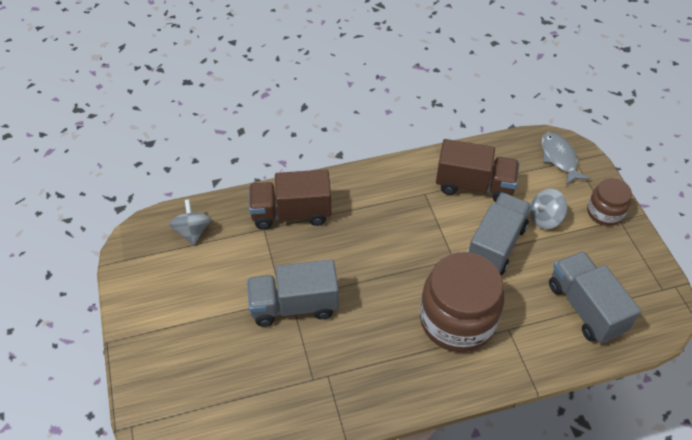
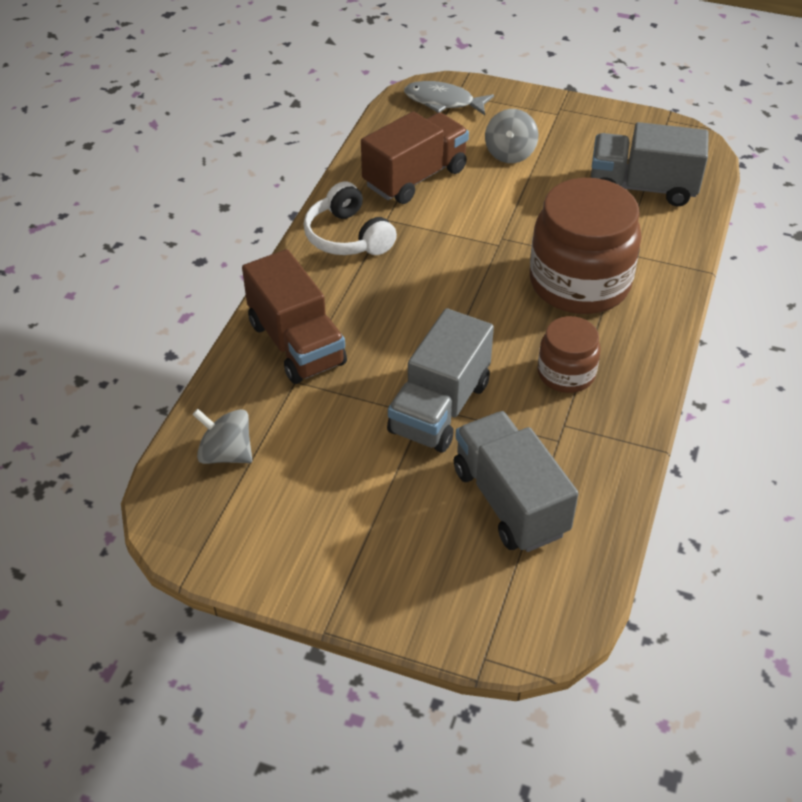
camera: 55 degrees left, 5 degrees down
(291, 213) = (296, 343): brown truck -> brown truck turned 60 degrees counterclockwise
(393, 185) = (348, 237): none -> white headphones
(495, 245) = (510, 205): grey truck -> grey truck (509, 501)
(604, 212) = (542, 112): brown jar -> brown jar (566, 373)

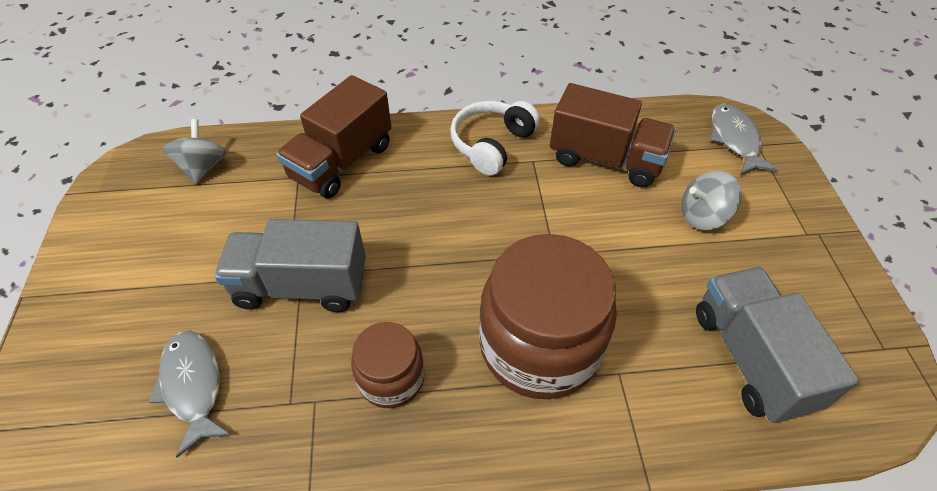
camera: 65 degrees right, 5 degrees up
(509, 501) = (193, 385): grey truck -> grey fish

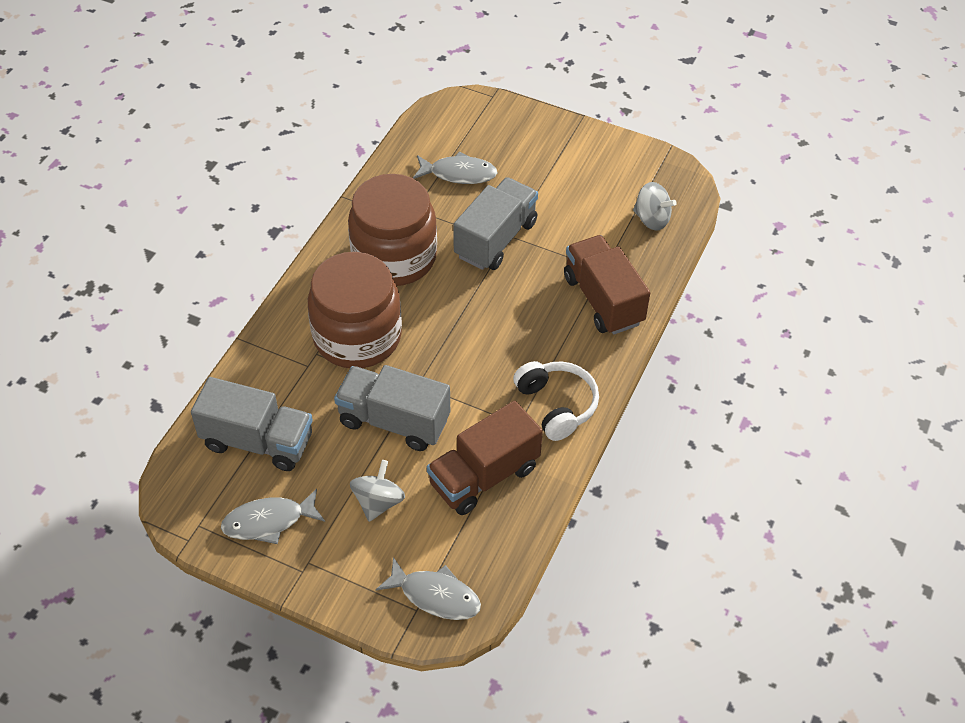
camera: 120 degrees right, 0 degrees up
(391, 378) = (394, 257): brown jar -> brown jar, size x1.88
(613, 250) = (394, 421): none -> grey truck
(811, 288) = (268, 521): none -> grey fish

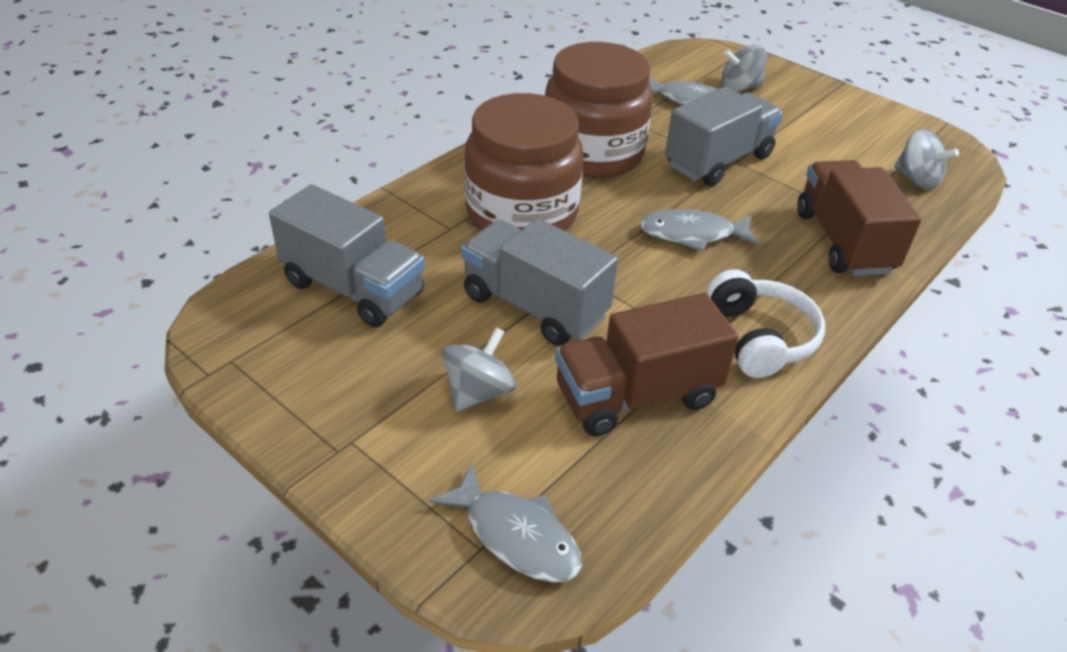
camera: 15 degrees right, 10 degrees down
(268, 521) = (322, 378): grey fish -> grey fish (692, 234)
(497, 146) = (739, 88): none -> grey spinning top

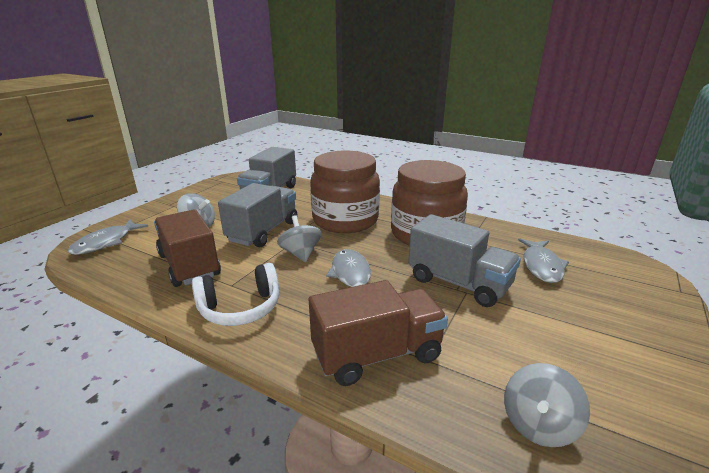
camera: 80 degrees right, 15 degrees down
(739, 88) = (598, 290): grey spinning top -> grey spinning top (300, 254)

